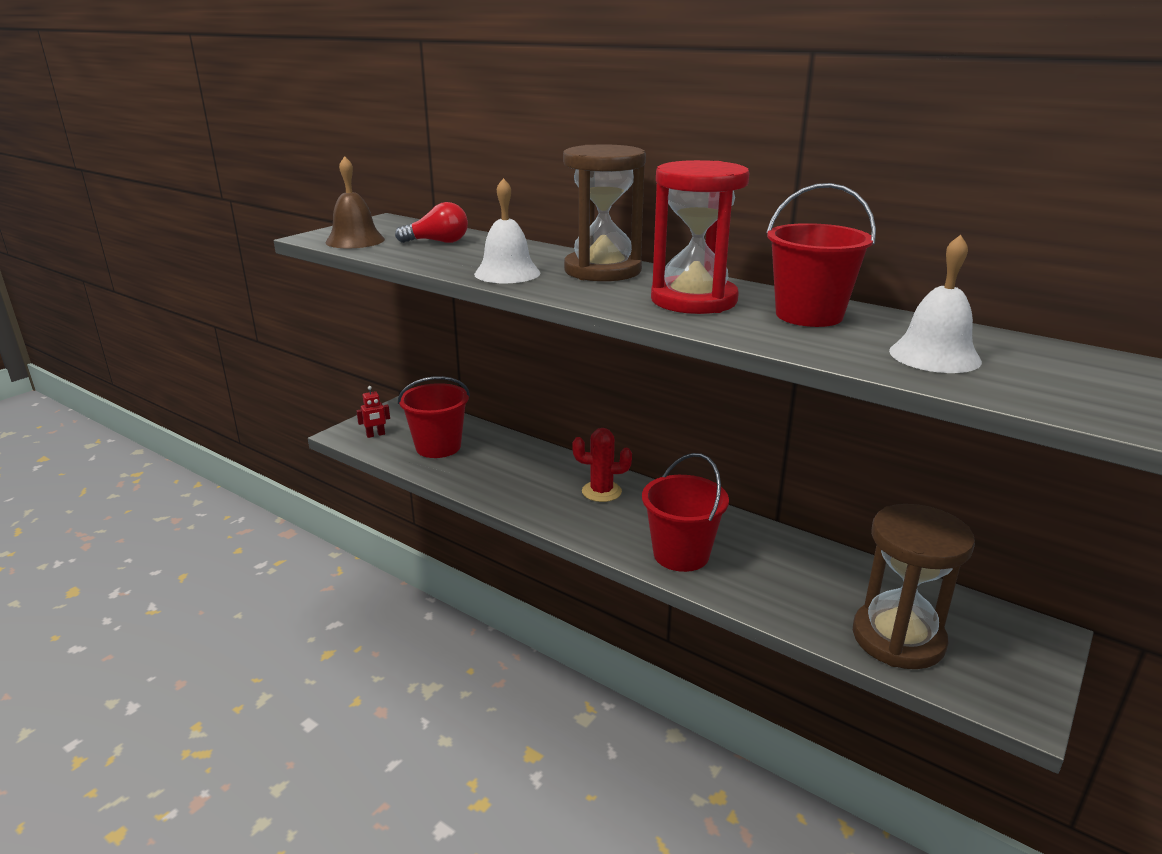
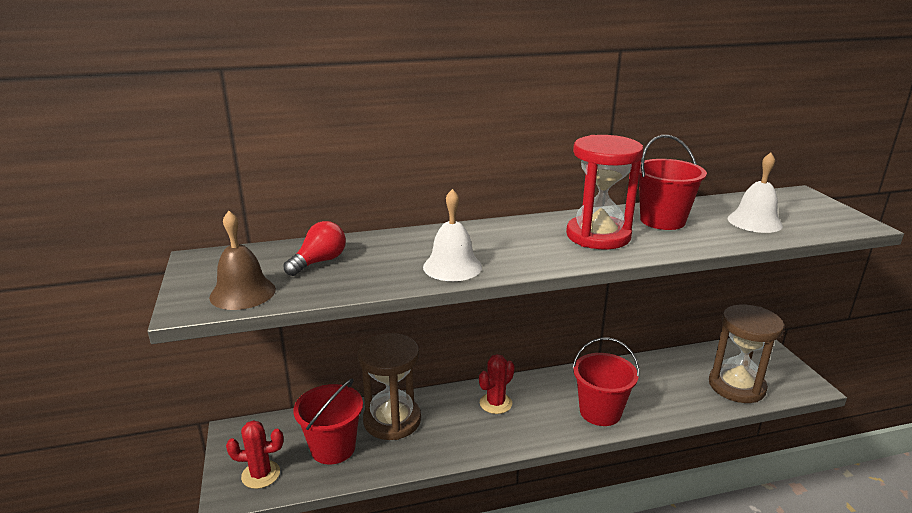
camera: 50 degrees left, 0 degrees up
(375, 435) = (261, 474): red robot -> red cactus
(602, 270) = (497, 236): brown hourglass -> brown hourglass (392, 420)

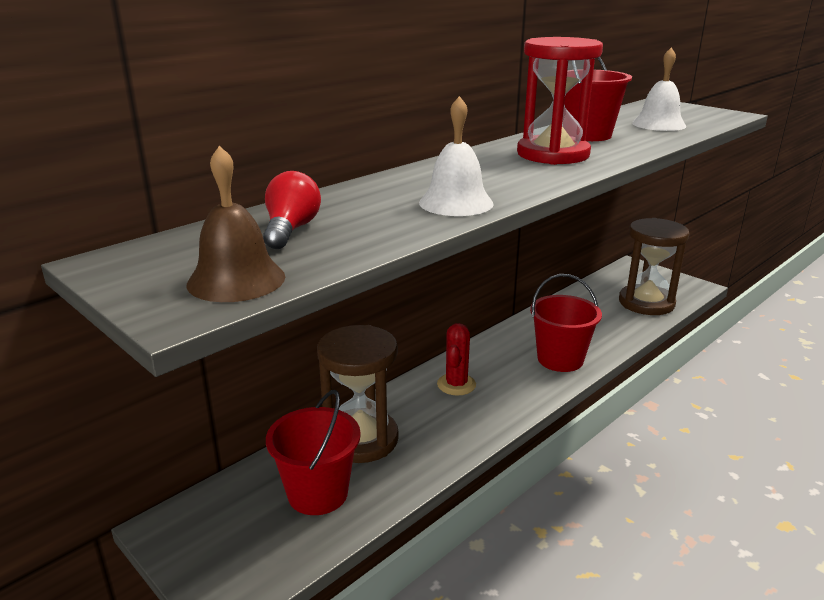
camera: 30 degrees left, 0 degrees up
(261, 474) = (250, 559): red cactus -> none

